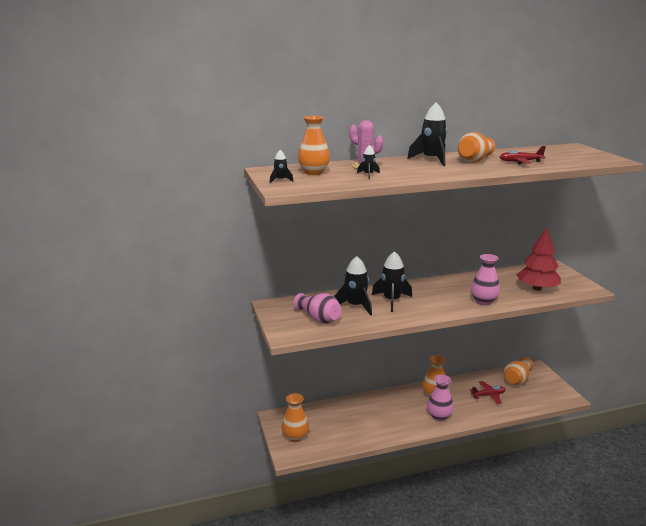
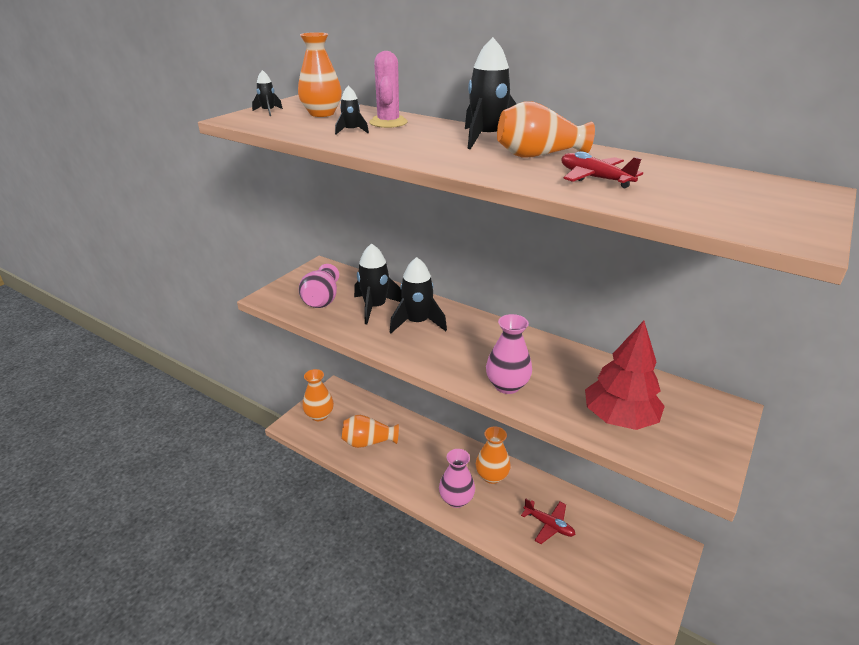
camera: 50 degrees right, 10 degrees up
(517, 380) = (619, 539): orange vase -> orange vase (368, 442)

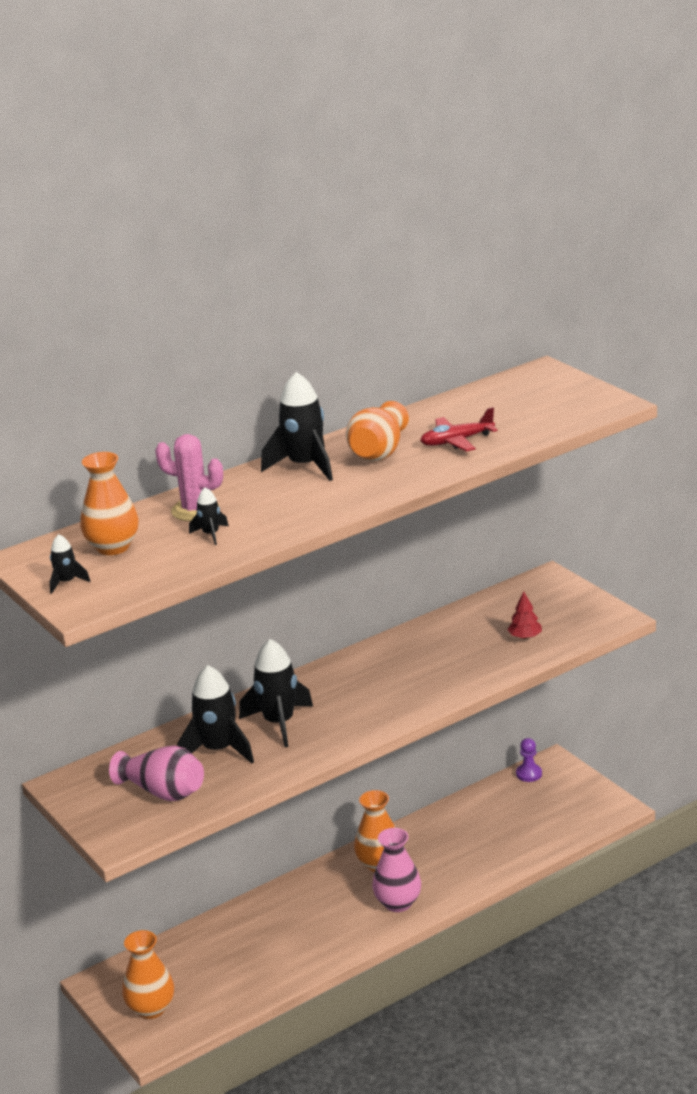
camera: 65 degrees left, 5 degrees down
(368, 442) = (245, 964): orange vase -> none
(507, 385) = (439, 687): pink vase -> none
(549, 525) = (476, 840): red plane -> none
(619, 418) = (525, 637): red tree -> red tree, size x0.45
(649, 535) = (529, 774): none -> purple pawn

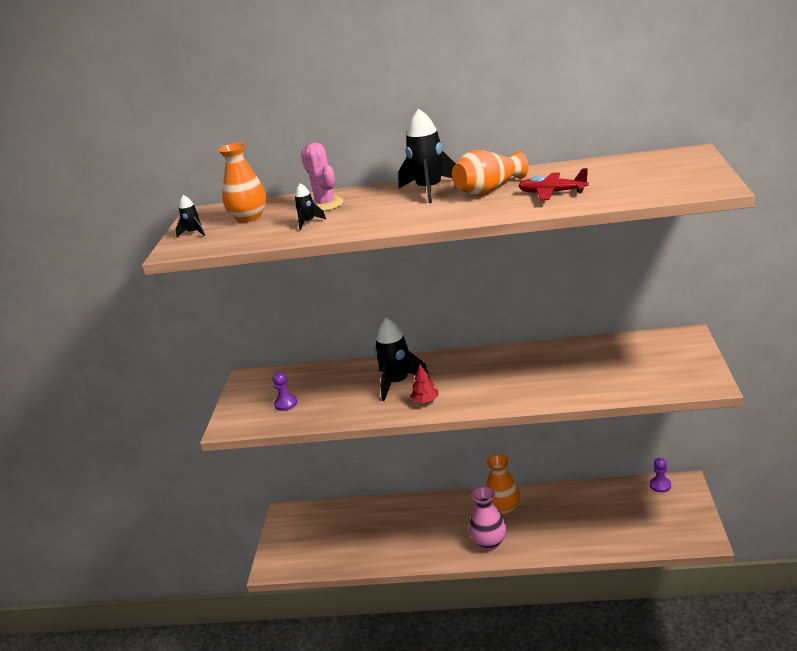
camera: 40 degrees right, 0 degrees up
(151, 1009) = (293, 544): orange vase -> none
(163, 792) = (286, 404): pink vase -> purple pawn
(218, 750) = (345, 388): black rocket -> none
(525, 637) = (623, 376): red tree -> red tree (425, 401)

